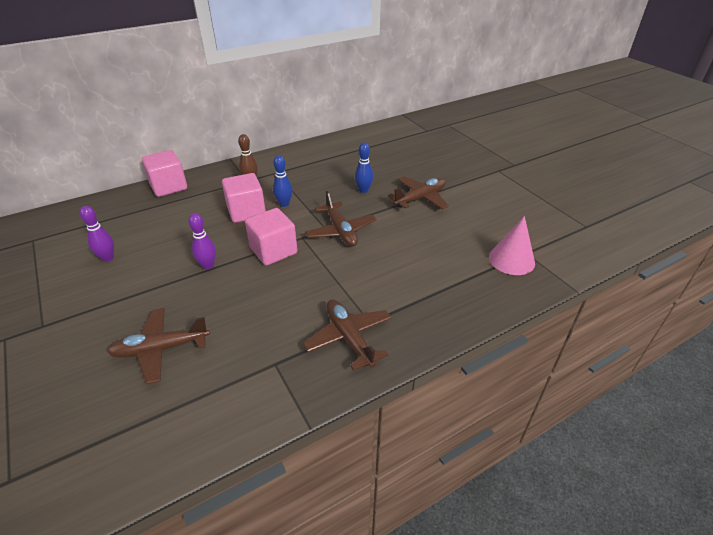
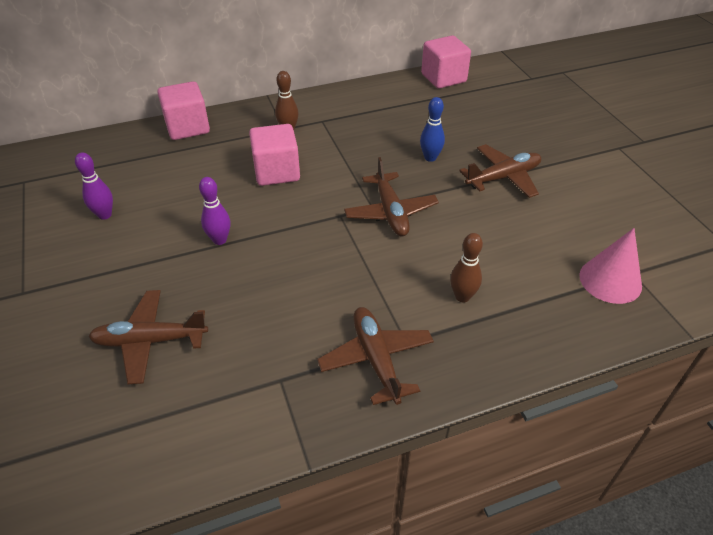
camera: 10 degrees right, 5 degrees up
(273, 251) = (302, 229): pink cube -> pink cube (443, 78)
(284, 204) = (325, 166): blue bowling pin -> none
(406, 284) = (462, 296): none -> brown bowling pin

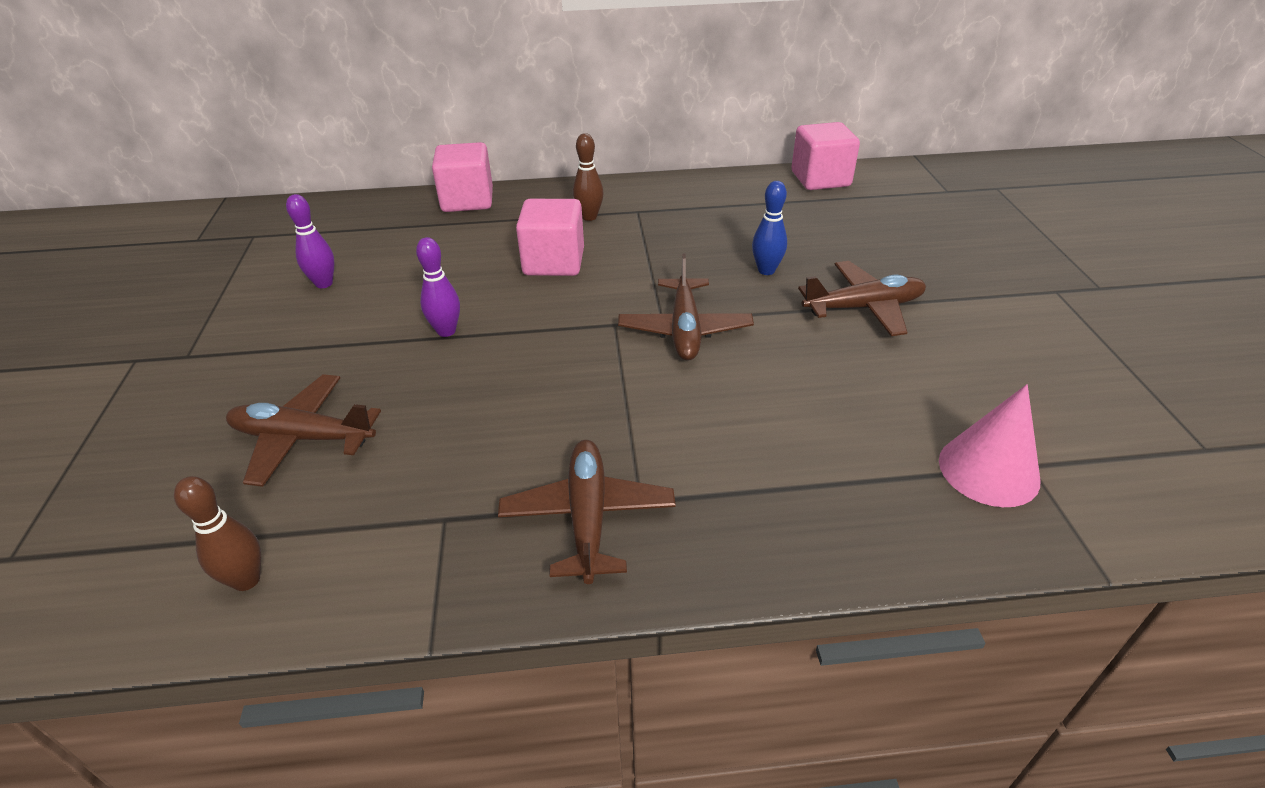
camera: 15 degrees right, 5 degrees down
(462, 296) = (746, 454): brown bowling pin -> brown bowling pin (246, 580)

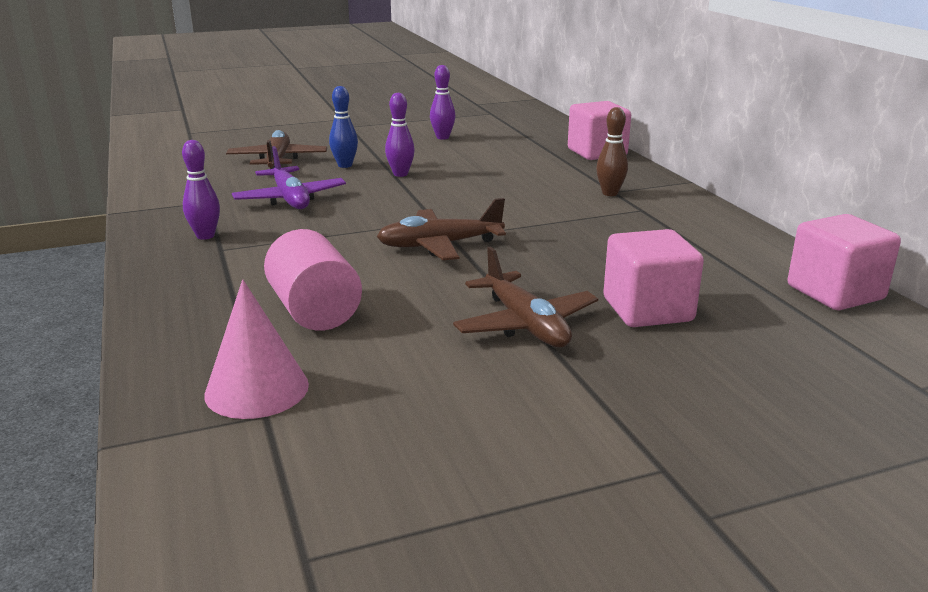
camera: 75 degrees right, 15 degrees down
(246, 580) = (166, 171): brown bowling pin -> none
(484, 431) = (290, 199): none -> purple plane
(554, 262) = (518, 191): pink cube -> pink cube (647, 310)
(588, 517) = (205, 236): brown plane -> purple bowling pin
(766, 270) = (569, 272): blue bowling pin -> blue bowling pin (345, 165)
(830, 425) = (315, 311): none -> pink cylinder

